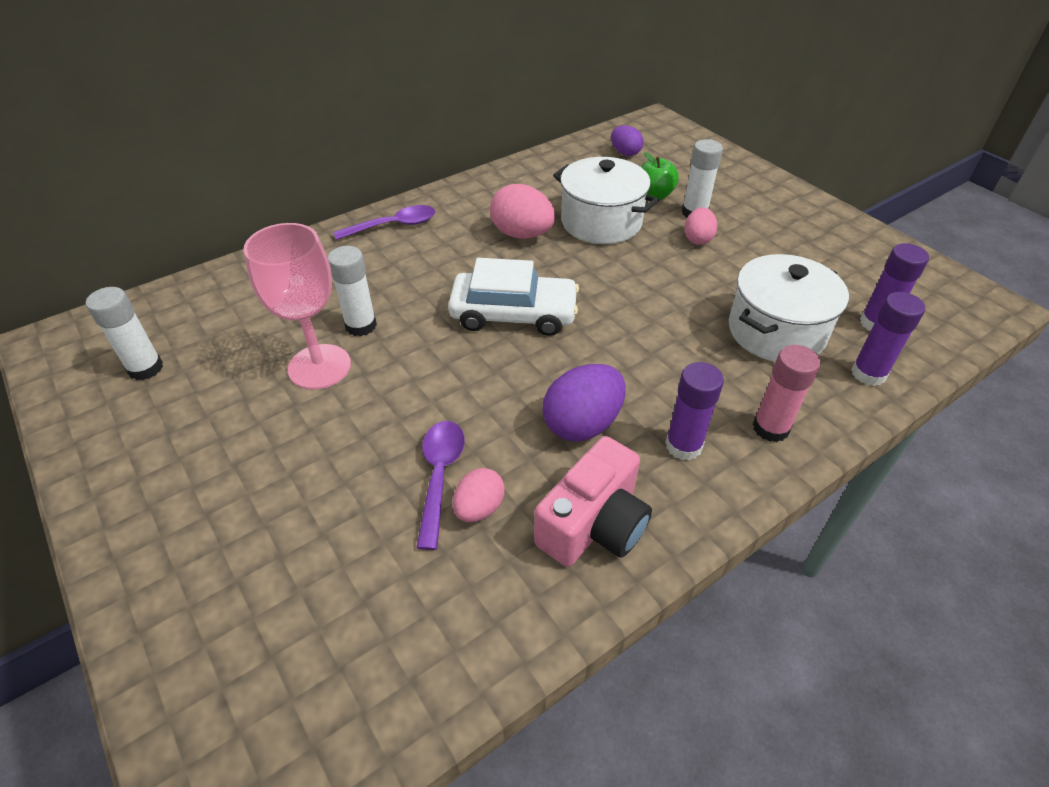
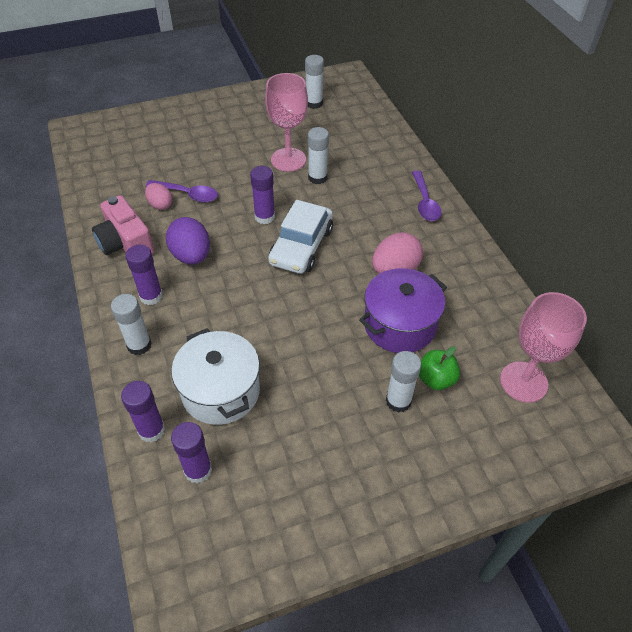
camera: 105 degrees right, 5 degrees up
(467, 363) = (264, 217): none -> purple glue stick
(601, 222) = (399, 325): white pot -> purple pot
(625, 153) = (523, 382): purple egg -> pink goblet
(697, 239) = (355, 387): pink egg -> none
(770, 428) = (139, 345): pink glue stick -> white glue stick

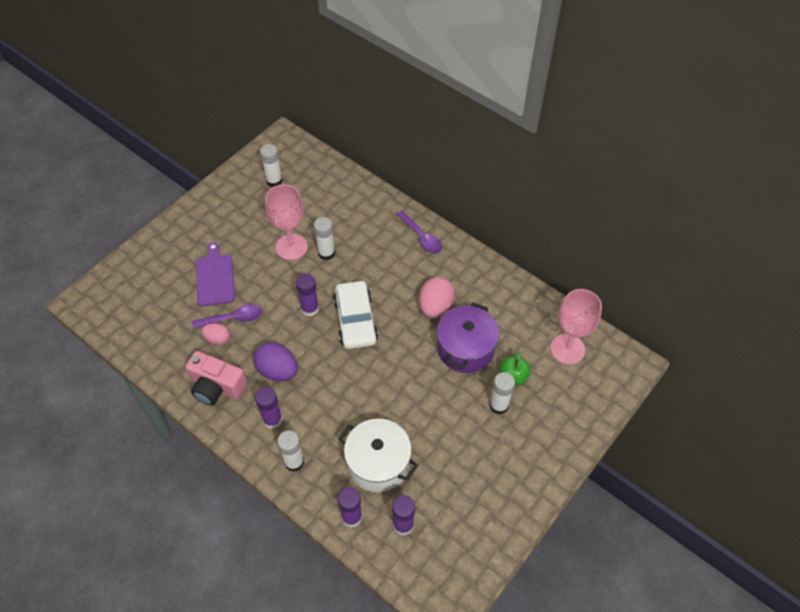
camera: 30 degrees left, 5 degrees up
(199, 156) = (215, 278): none -> purple cutting board

